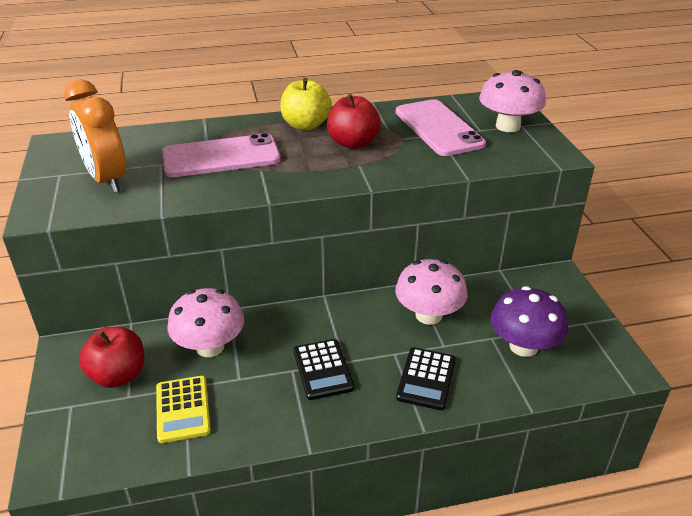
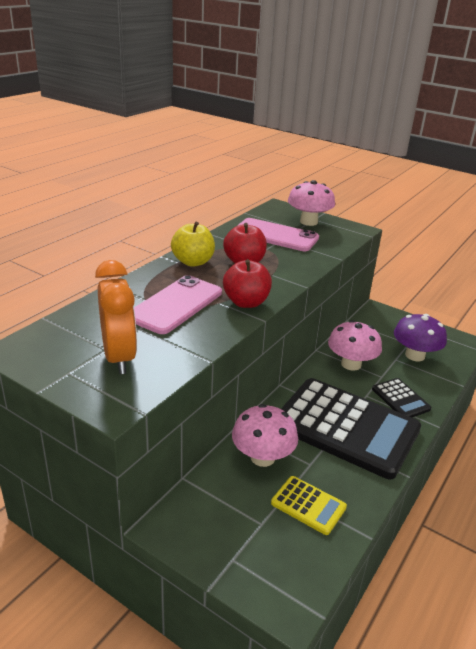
camera: 45 degrees left, 5 degrees down
(106, 179) = (119, 357): orange clock -> orange clock turned 120 degrees counterclockwise
(118, 375) = (232, 516): red apple -> red apple (246, 302)
(323, 369) = (346, 427): black calculator -> black calculator, size x2.28

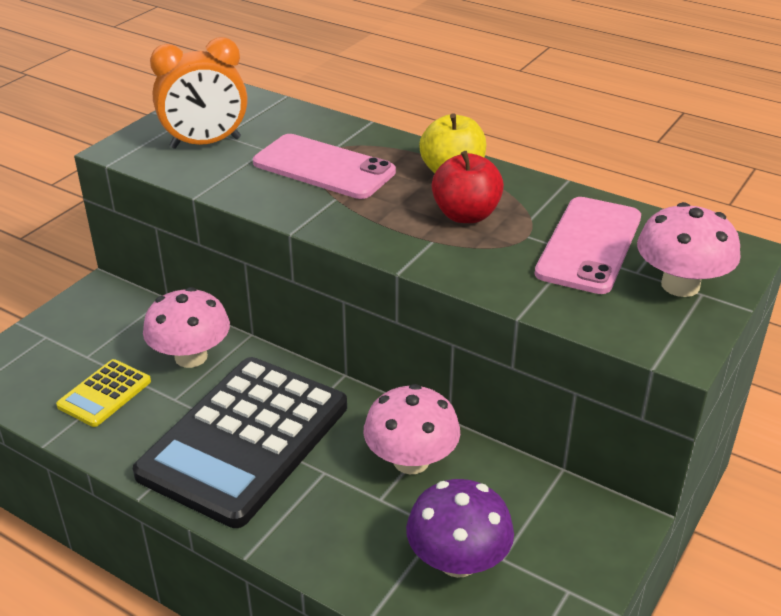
camera: 90 degrees right, 5 degrees up
(246, 302) = (337, 218): red apple -> none
(400, 399) = (316, 516): black calculator -> none

